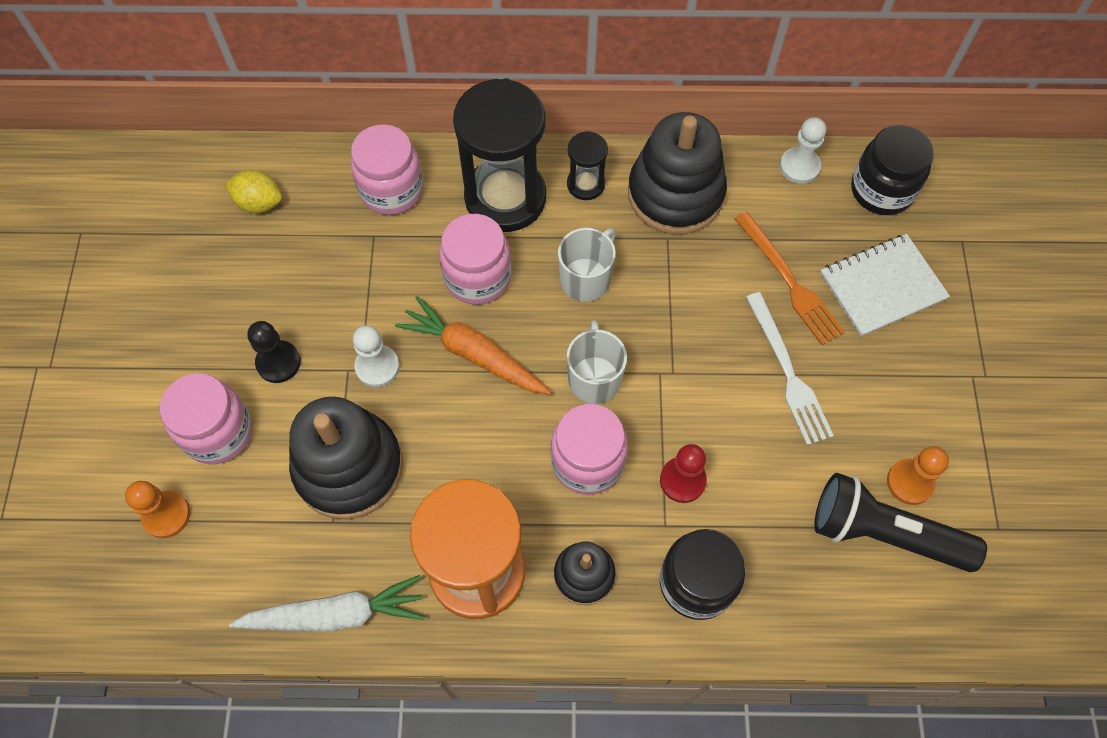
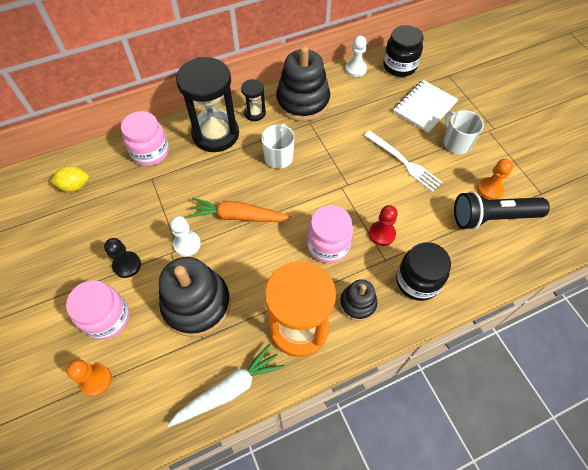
camera: 25 degrees left, 5 degrees down
(478, 277) = (220, 177): pink jar -> none
(594, 378) = (309, 202): white mug -> white mug (456, 143)
(789, 282) = (380, 121): orange fork -> none

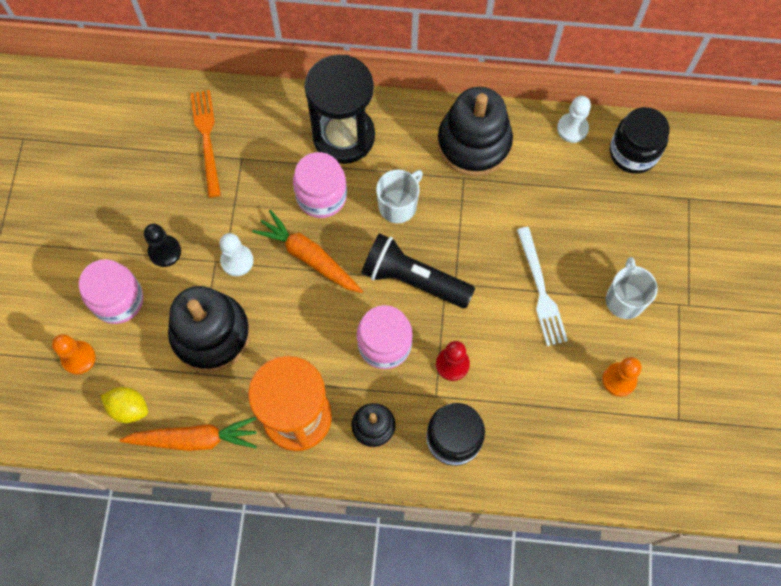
camera: 30 degrees right, 10 degrees up
(75, 186) = (157, 126): yellow lemon -> yellow lemon (129, 408)
(118, 178) = (207, 139): none -> orange fork
(150, 152) = (258, 123): pink jar -> pink jar (321, 196)
(229, 389) = (194, 439): white carrot -> orange carrot
(255, 113) = (406, 130): black hourglass -> none
(424, 107) = (621, 229): white notebook -> none
(492, 217) = (594, 415): black flashlight -> black flashlight (413, 279)

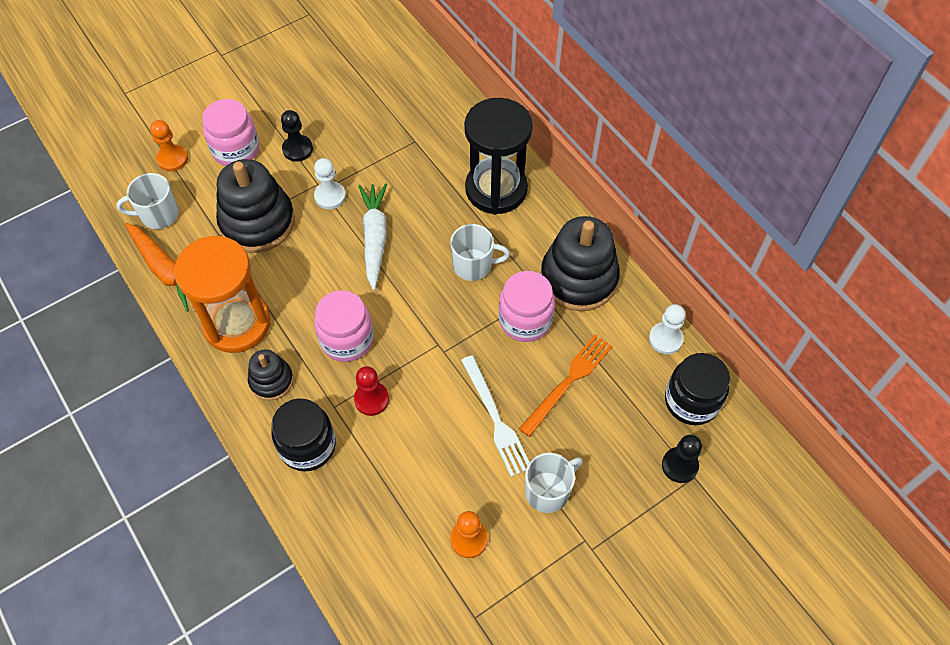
camera: 50 degrees right, 10 degrees down
(129, 408) = (158, 215): yellow lemon -> white mug
(207, 139) = (409, 110): orange fork -> orange fork (568, 382)
(309, 257) = (375, 238): orange carrot -> white carrot
(321, 196) = (432, 211): pink jar -> pink jar (525, 320)
(413, 279) = (420, 320): black flashlight -> none
(541, 290) = (495, 419): white fork -> white fork turned 60 degrees counterclockwise
(673, 200) = (679, 465): none -> black pawn

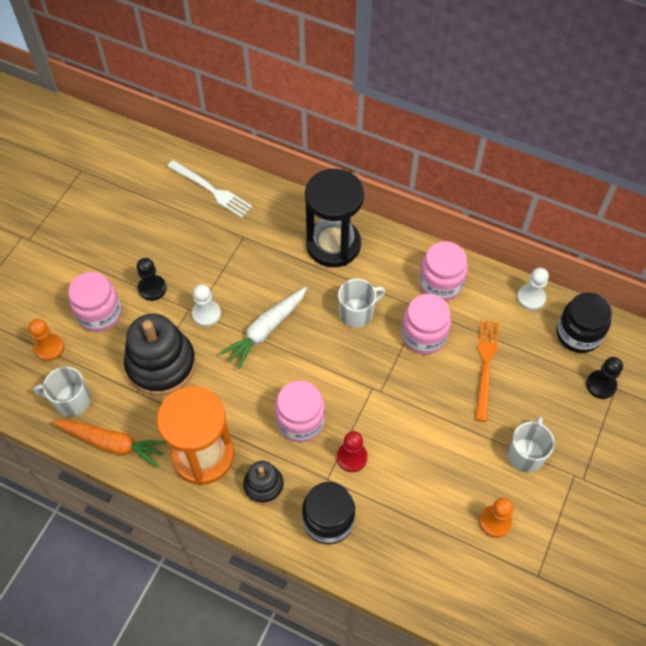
camera: 30 degrees left, 0 degrees up
(158, 215) = (71, 401): white mug -> white mug turned 45 degrees clockwise
(375, 238) = (266, 330): white carrot -> white carrot turned 105 degrees counterclockwise
(495, 419) = (453, 421): white fork -> white fork (211, 190)
(579, 278) = (440, 283): black stacking toy -> pink jar

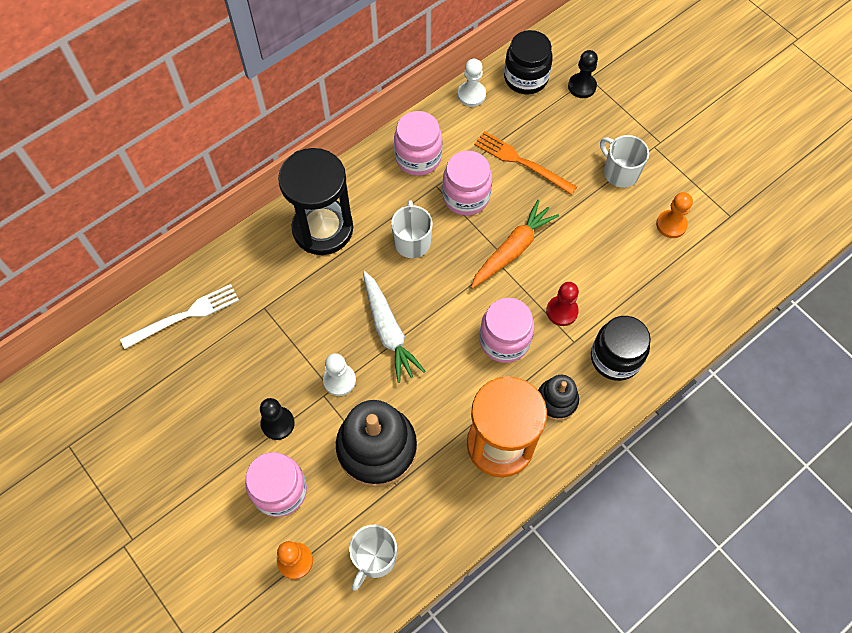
camera: 65 degrees left, 5 degrees up
(112, 443) = (446, 531): orange carrot -> orange carrot (512, 249)

